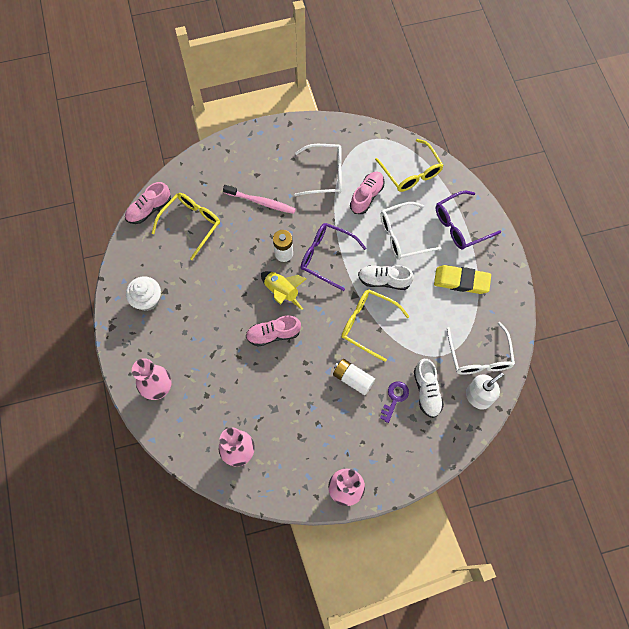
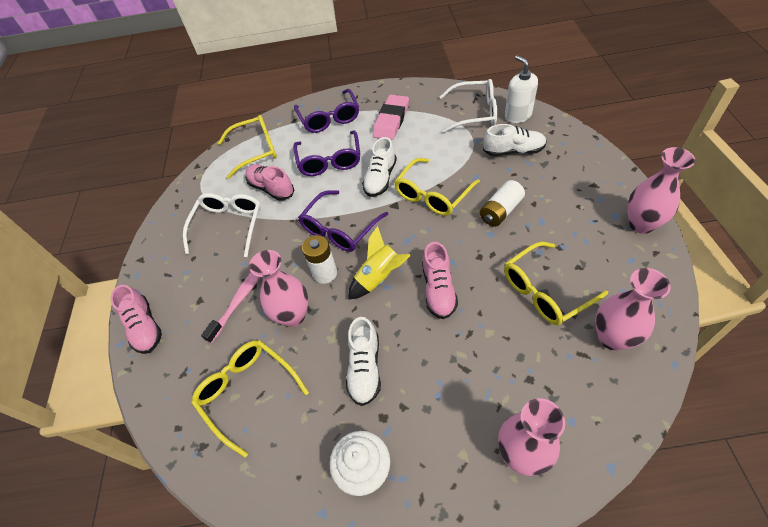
camera: 75 degrees left, 15 degrees down
(149, 209) = (200, 461): pink shoe -> pink shoe (145, 327)
(210, 292) = (365, 368): none -> white shoe
(247, 239) = (293, 316): none -> pink vase
(276, 409) = (545, 291): none -> yellow glasses
(394, 398) = (523, 176): purple key -> none
(403, 236) = (329, 161): white glasses -> purple glasses
(461, 281) = (391, 120): yellow eraser -> pink eraser

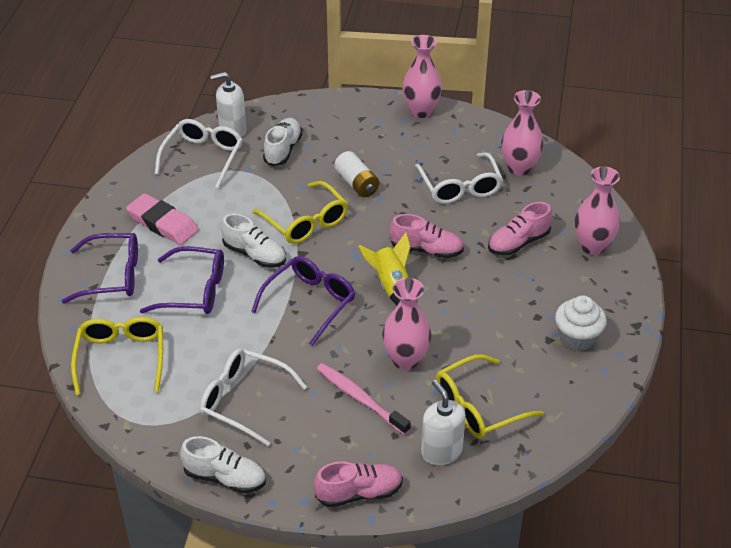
camera: 80 degrees left, 10 degrees down
(192, 375) = (441, 451): none -> white soap dispenser
(271, 188) = (205, 352): pink shoe -> pink shoe (518, 243)
(325, 273) = (364, 326): white battery -> none
(340, 229) = (310, 302): purple glasses -> purple glasses turned 105 degrees counterclockwise
(365, 368) = (487, 318): white shoe -> white shoe (225, 478)
(545, 291) = (460, 187): yellow glasses -> white glasses

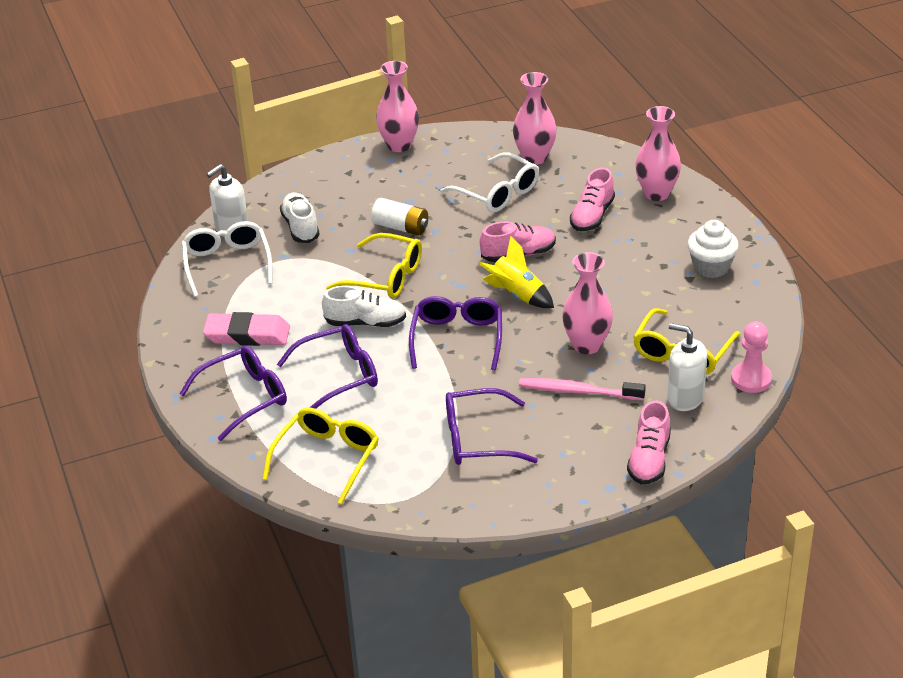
camera: 30 degrees left, 5 degrees down
(121, 358) = (327, 458): yellow glasses -> yellow glasses turned 60 degrees clockwise
(225, 478) = (524, 503): white shoe -> none
(244, 400) = (478, 439): white glasses -> purple glasses
(359, 493) = (649, 460): pink shoe -> pink shoe turned 150 degrees clockwise
(514, 463) = (751, 379): none -> pink pawn

